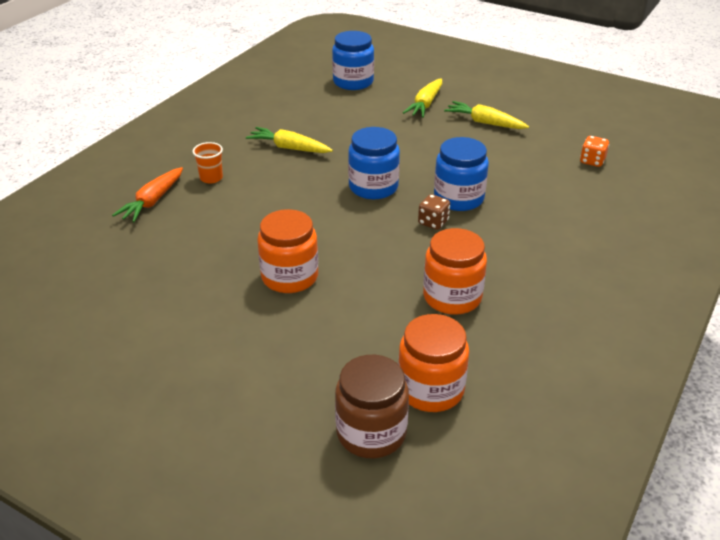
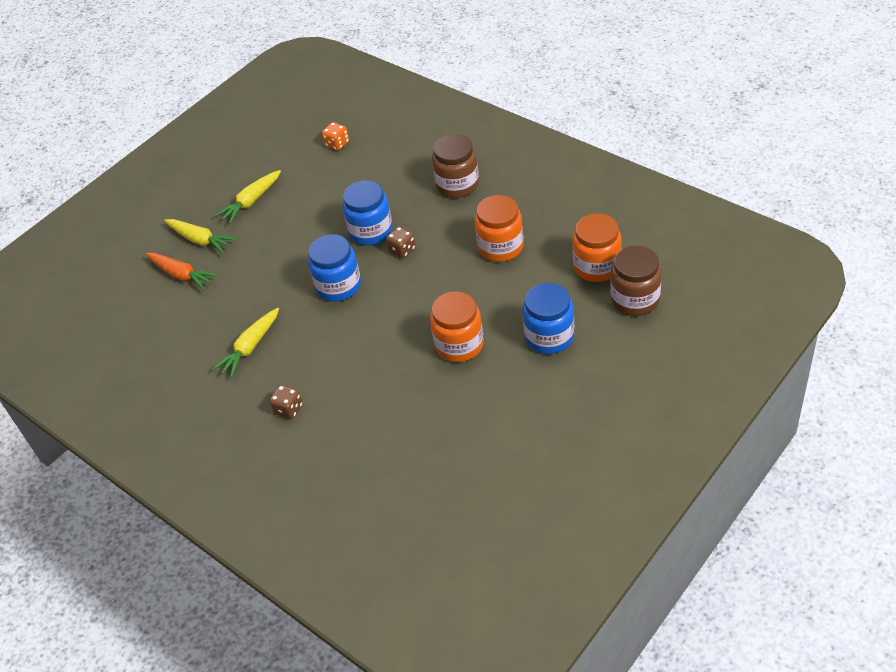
camera: 75 degrees left, 10 degrees up
(152, 201) = (319, 455): orange carrot -> orange carrot (181, 275)
(211, 178) = (288, 409): orange cup -> brown dice
(353, 82) = (129, 294): blue jar -> blue jar (549, 337)
(554, 253) = (457, 185): none -> brown jar

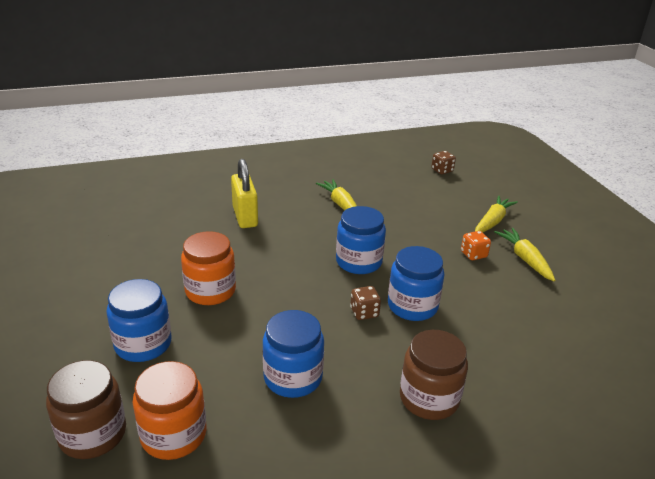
camera: 115 degrees right, 15 degrees down
(181, 275) = (456, 203): orange carrot -> none
(200, 240) = (492, 221): yellow carrot -> yellow carrot turned 150 degrees clockwise
(288, 409) = (262, 200): brown dice -> brown dice (442, 170)
(332, 400) = (245, 217): none -> yellow padlock
(337, 144) = (586, 343): orange dice -> orange dice (473, 254)
(500, 247) = (293, 377): orange jar -> blue jar

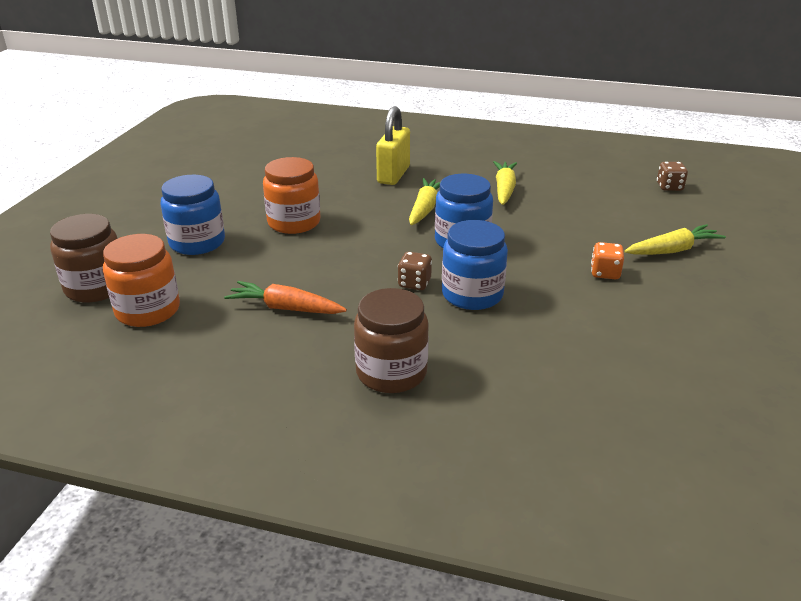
camera: 35 degrees right, 0 degrees up
(293, 377) = (286, 308): blue jar -> orange carrot
(525, 259) = (668, 297): yellow carrot -> yellow carrot (425, 208)

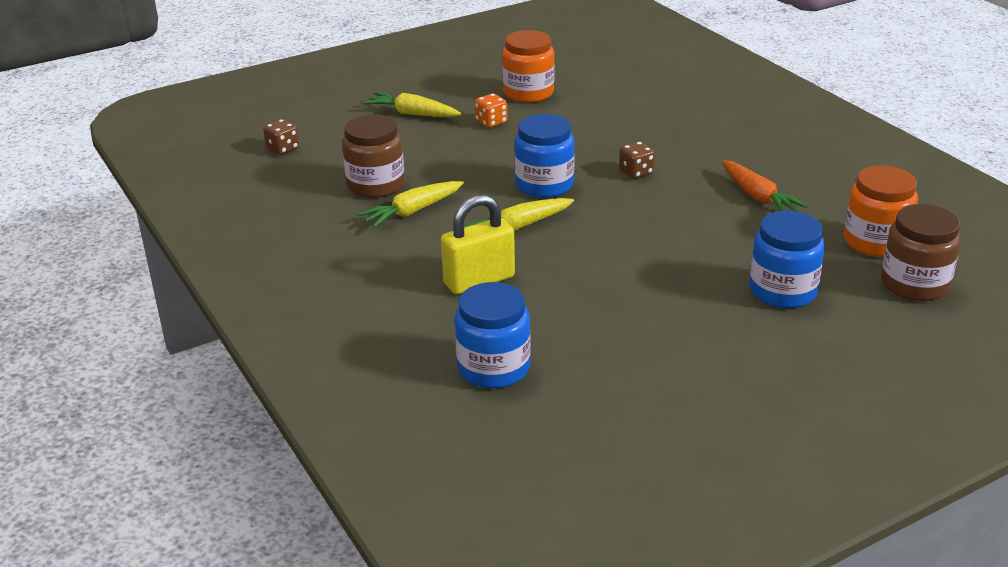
camera: 135 degrees left, 0 degrees up
(294, 222) = (662, 270): orange jar -> orange jar (528, 93)
(391, 372) = (730, 134): brown jar -> brown jar (375, 185)
(472, 294) = (607, 149): blue jar -> blue jar (493, 368)

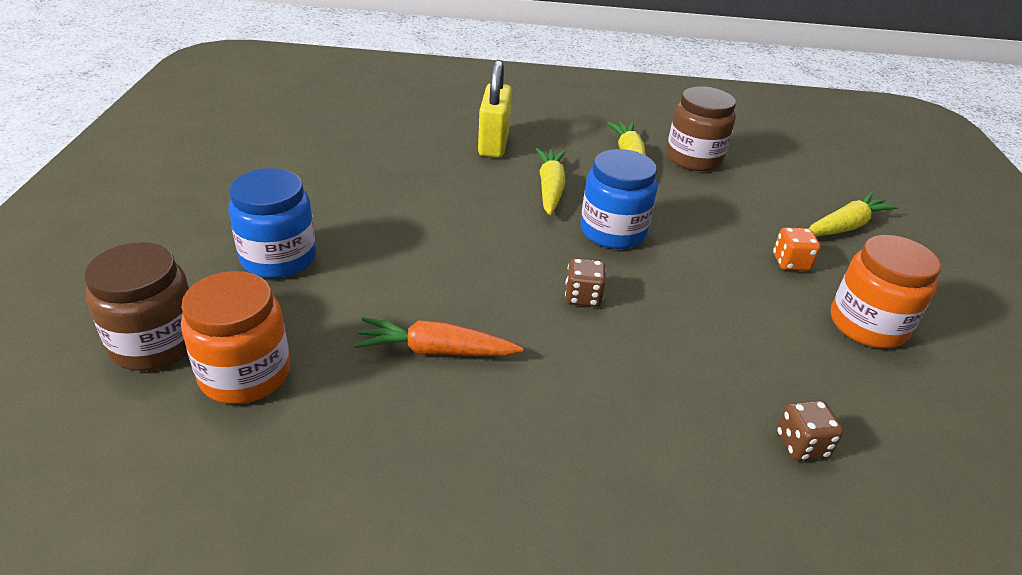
camera: 120 degrees right, 5 degrees up
(282, 149) = (802, 145): brown dice -> brown dice (801, 445)
(493, 368) = (390, 112): blue jar -> none

